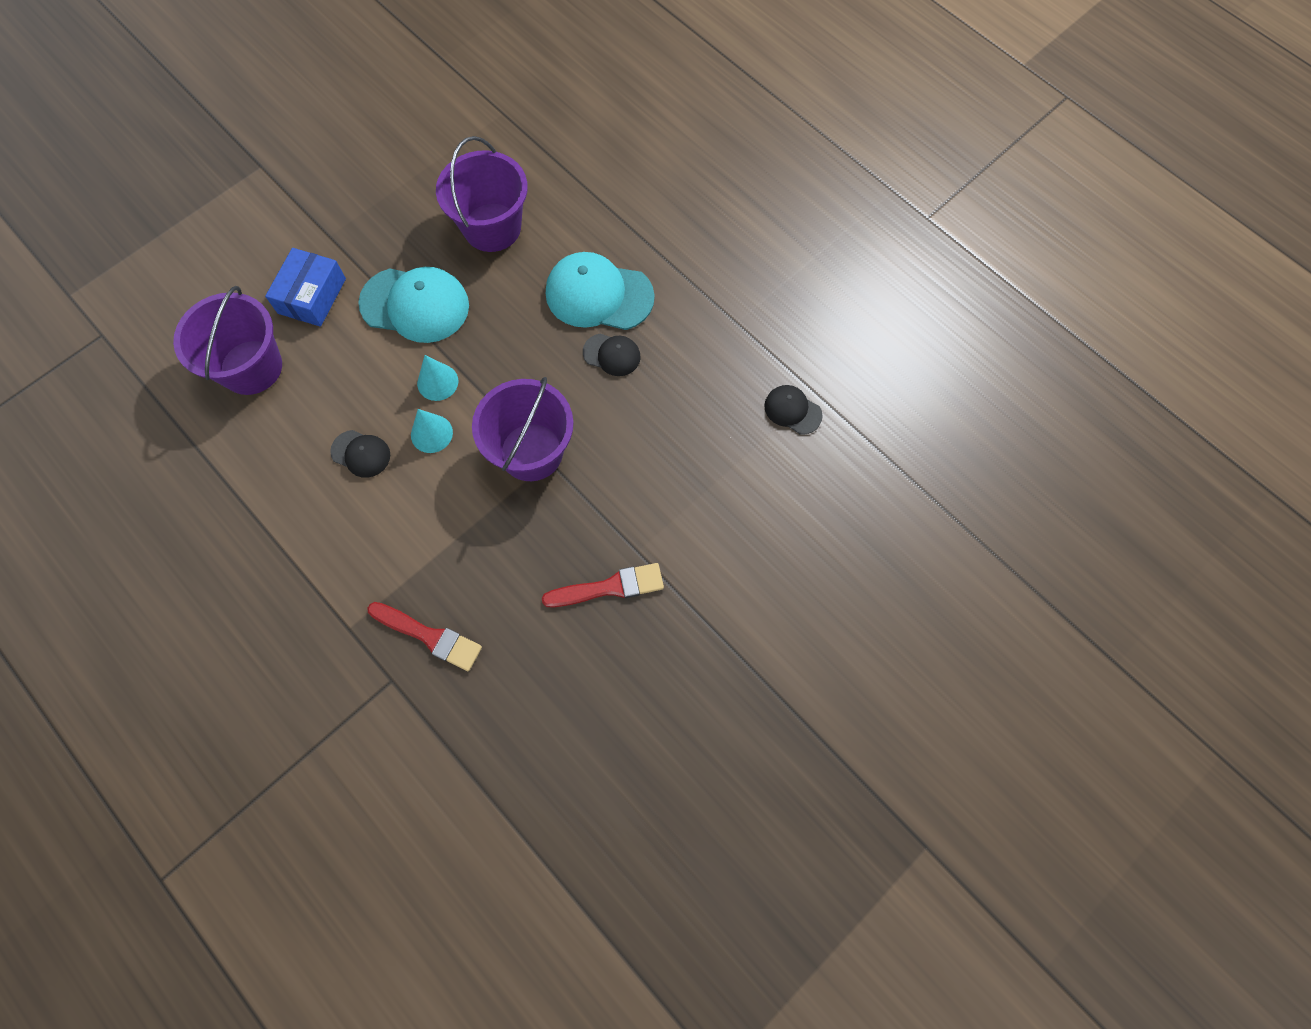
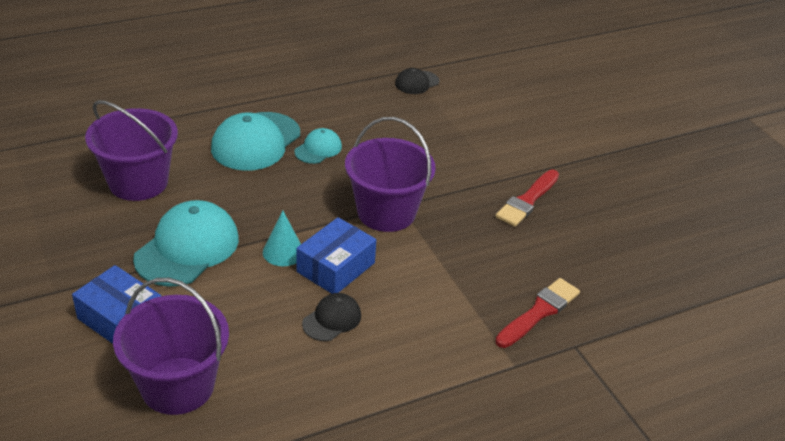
camera: 75 degrees left, 30 degrees down
(431, 433) = (336, 267): turquoise cone -> blue box
(609, 587) = (527, 200): red brush -> red brush turned 150 degrees counterclockwise
(612, 355) = (318, 149): black cap -> turquoise cap

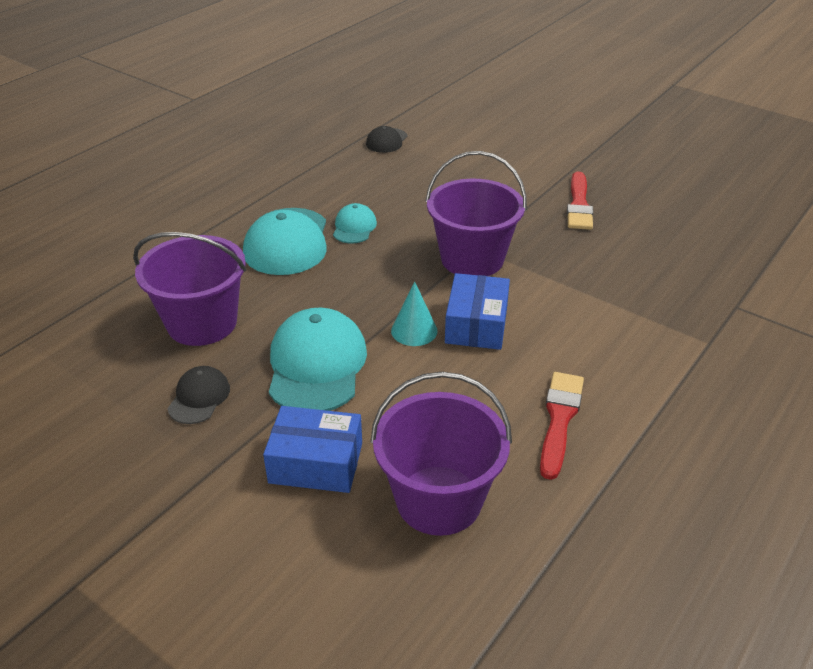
camera: 25 degrees left, 0 degrees up
(332, 319) = (520, 372): black cap -> black cap (199, 397)
(539, 312) = (681, 291): red brush -> red brush (559, 419)

